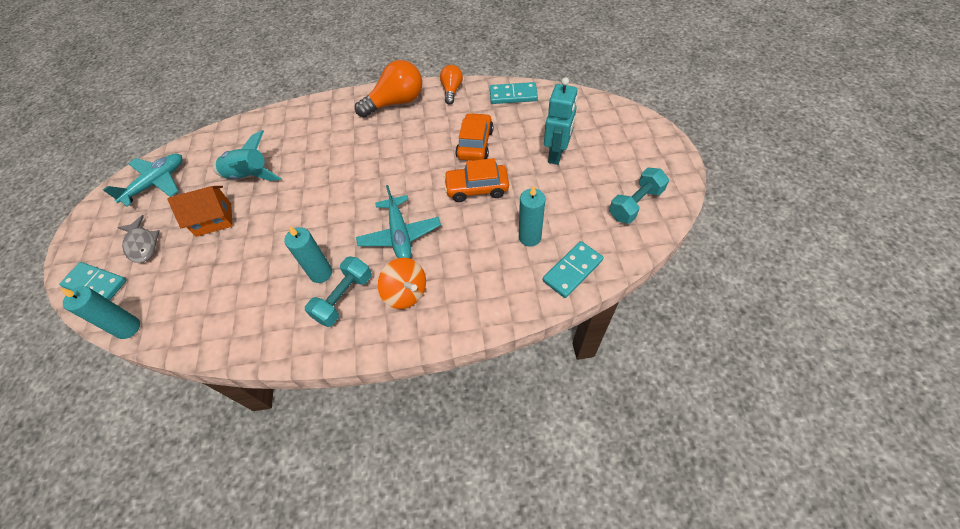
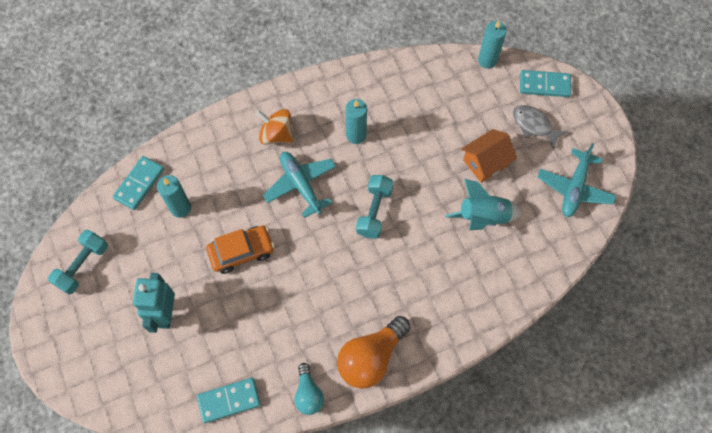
camera: 160 degrees right, 10 degrees up
(344, 298) = (326, 119): turquoise dumbbell -> turquoise dumbbell (374, 211)
(451, 90) = (308, 394): orange light bulb -> turquoise light bulb
(475, 144) = (258, 310): orange car -> none

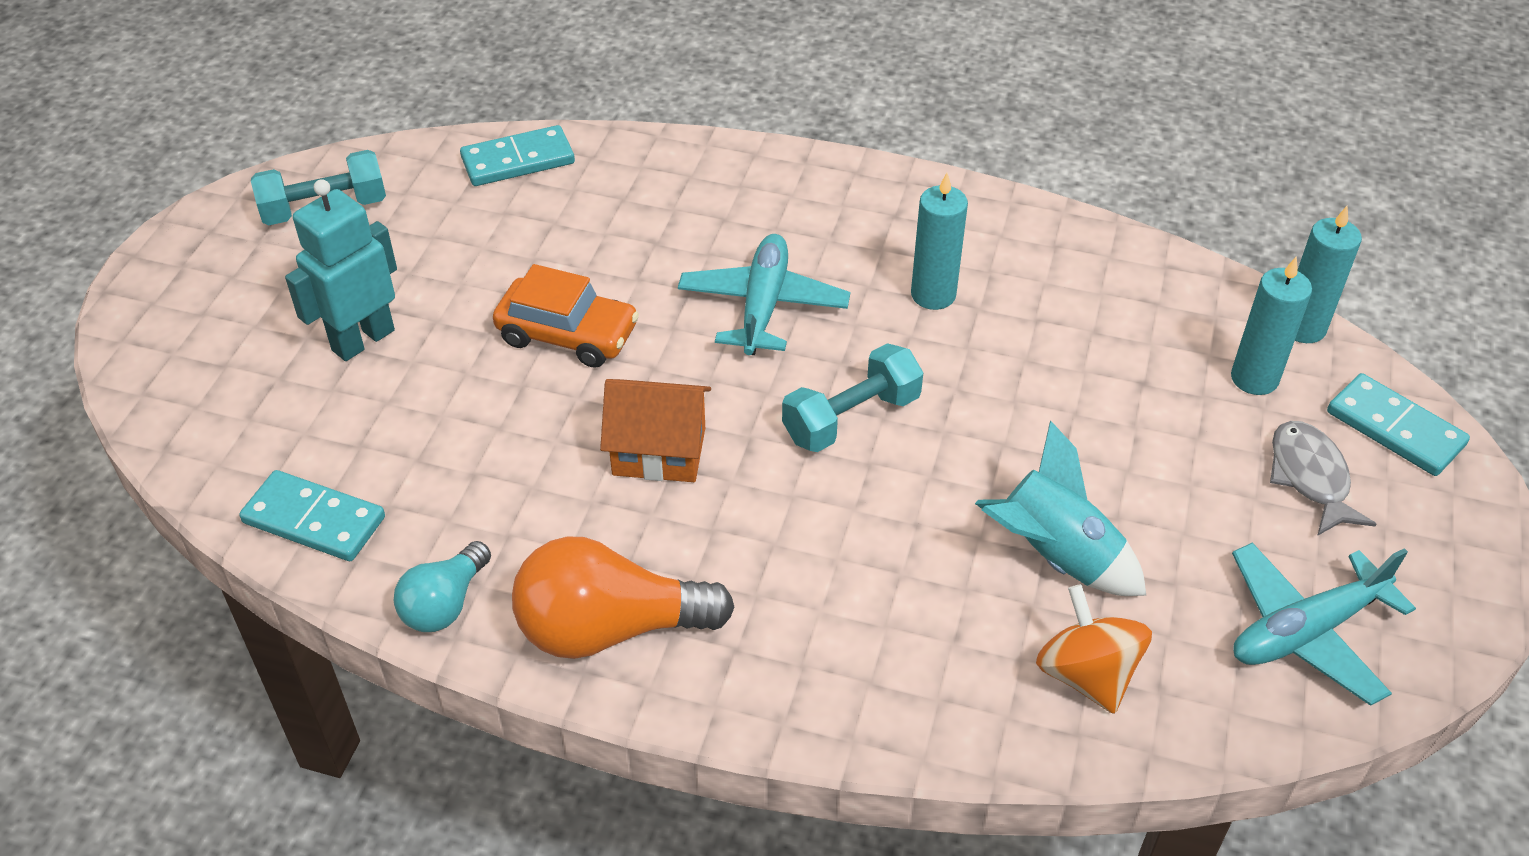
camera: 40 degrees right, 20 degrees down
(180, 208) = (542, 223): turquoise candle -> turquoise candle (1254, 378)
(276, 134) = (796, 219): orange spinning top -> orange spinning top (1086, 674)
(485, 162) = (1146, 475): orange house -> orange house (659, 451)

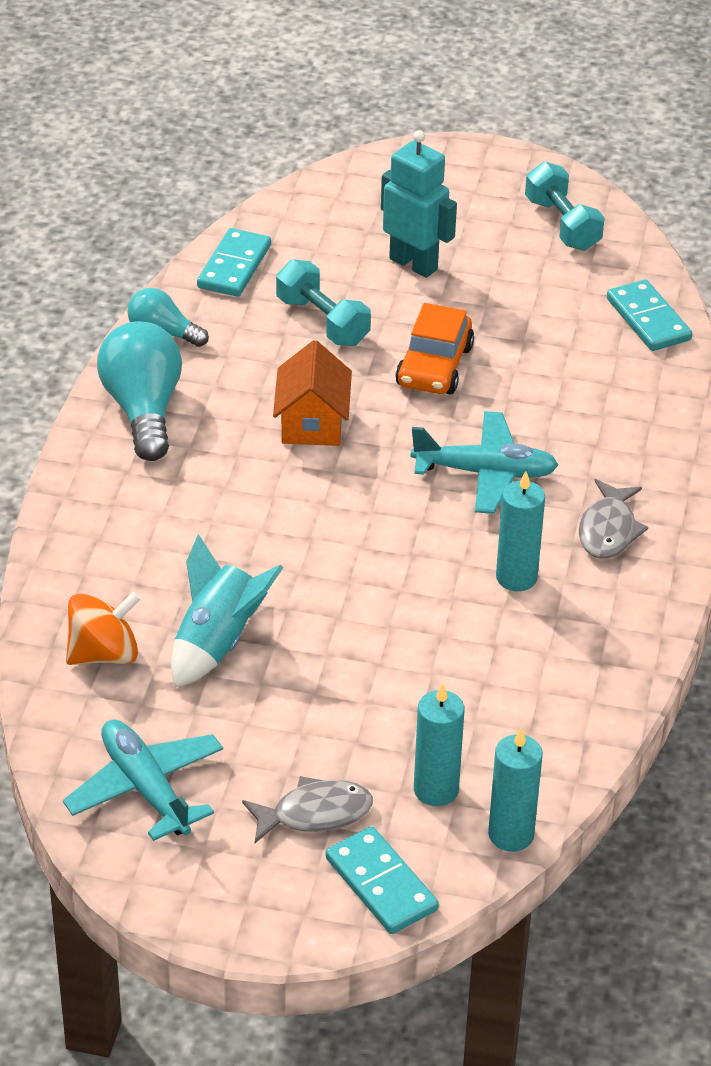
camera: 85 degrees right, 5 degrees down
(610, 628) = (143, 410): orange light bulb -> turquoise light bulb
(851, 418) = (358, 527): turquoise dumbbell -> turquoise dumbbell (322, 321)
(859, 222) = (608, 530): none -> grey fish
(1394, 429) = (381, 884): turquoise domino -> turquoise domino turned 75 degrees counterclockwise

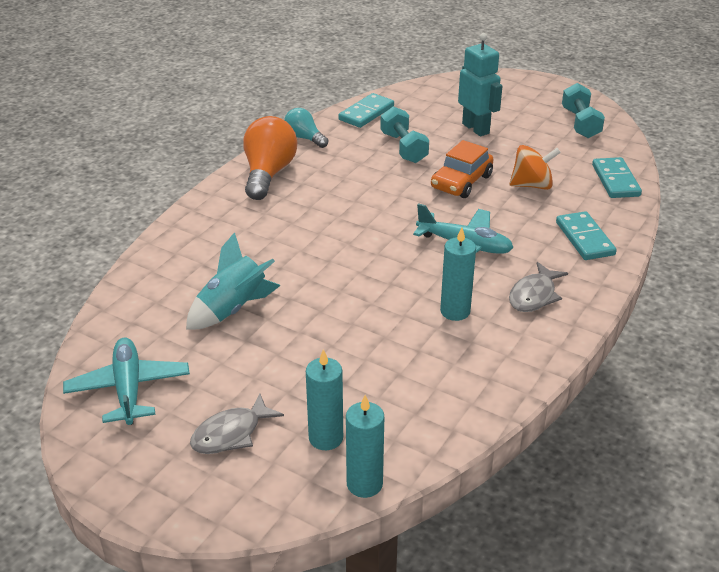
camera: 20 degrees right, 5 degrees down
(104, 654) = (157, 300): orange spinning top -> orange spinning top (532, 185)
(143, 410) = (268, 174): turquoise light bulb -> orange light bulb
(312, 423) = (367, 198): orange house -> none
(315, 814) = (231, 433): grey fish -> grey fish turned 135 degrees clockwise
(381, 884) = (249, 496): turquoise domino -> turquoise domino (584, 238)

